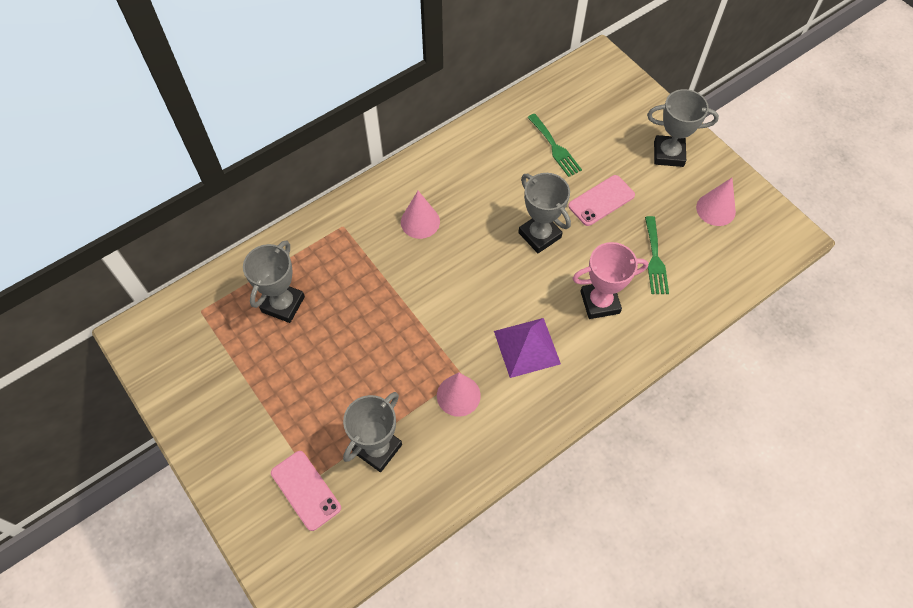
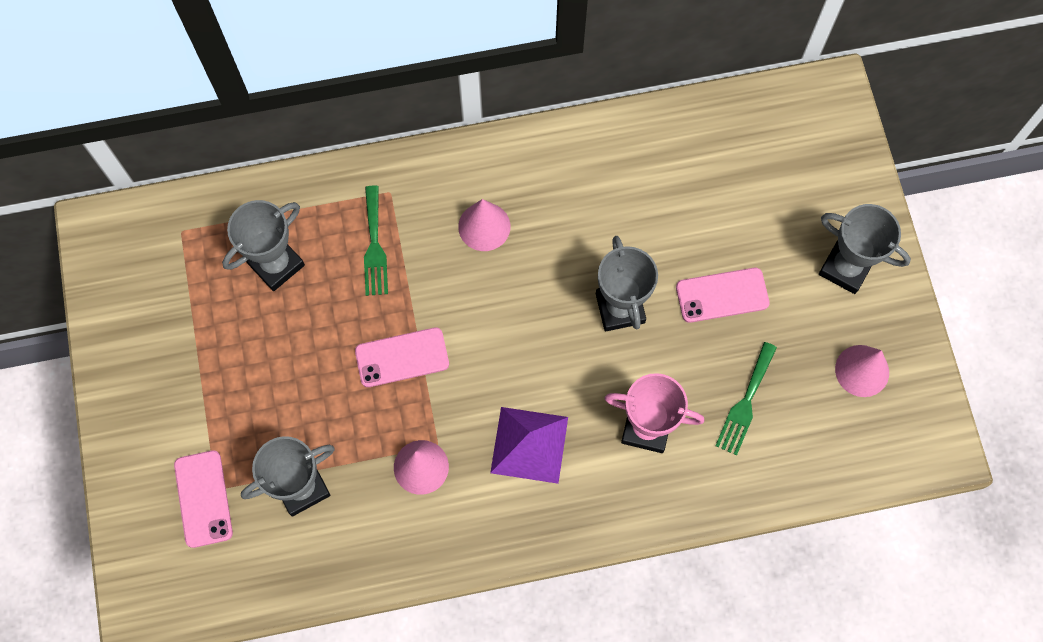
camera: 25 degrees right, 10 degrees up
(406, 328) = (402, 357): none -> pink phone
(555, 147) = (703, 196): green fork -> green fork (374, 246)

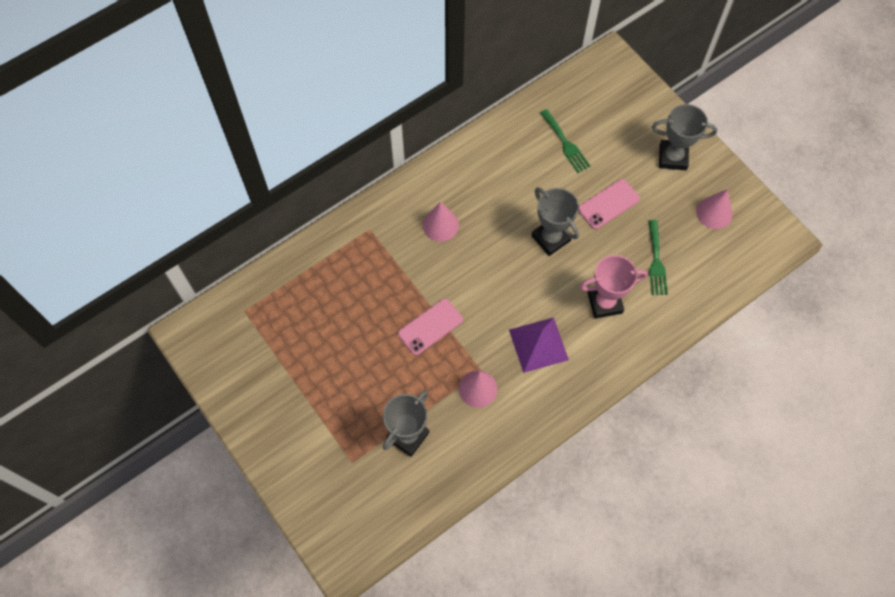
camera: 25 degrees left, 5 degrees down
(203, 498) = (347, 472): pink phone -> none
(276, 264) = (318, 304): grey trophy -> none
(374, 246) = (377, 266): green fork -> green fork (565, 143)

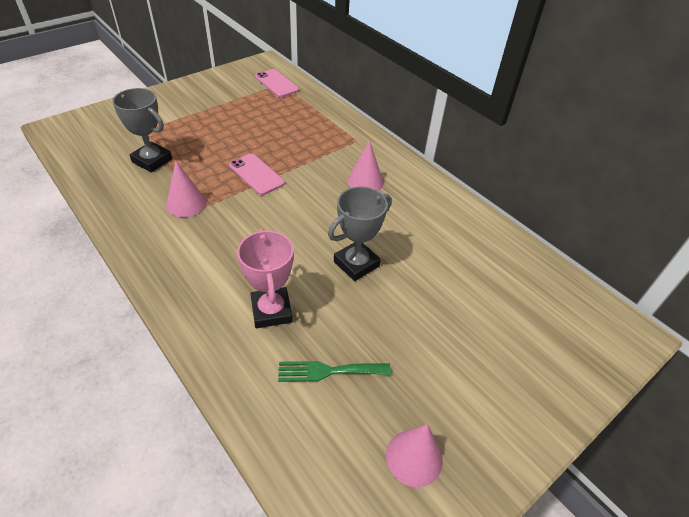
camera: 85 degrees right, 20 degrees down
(538, 344) = (226, 249): purple pyramid -> none
(565, 143) = (486, 281): green fork -> none
(608, 204) = (409, 321): pink phone -> pink phone (276, 83)
(672, 157) = (498, 403): grey trophy -> none

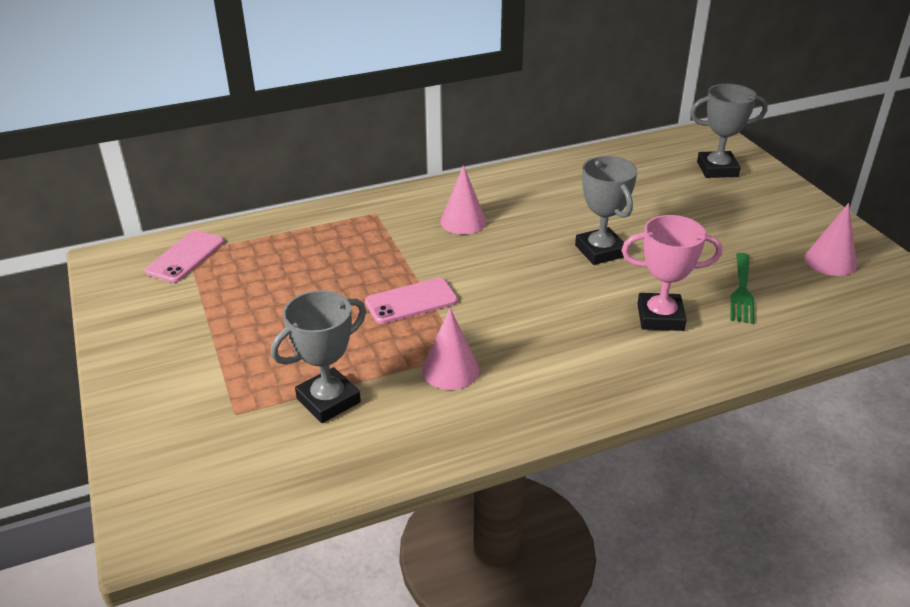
camera: 70 degrees left, 10 degrees down
(276, 83) = (185, 257): pink phone -> pink phone turned 45 degrees counterclockwise
(554, 343) = (717, 169): none -> grey trophy

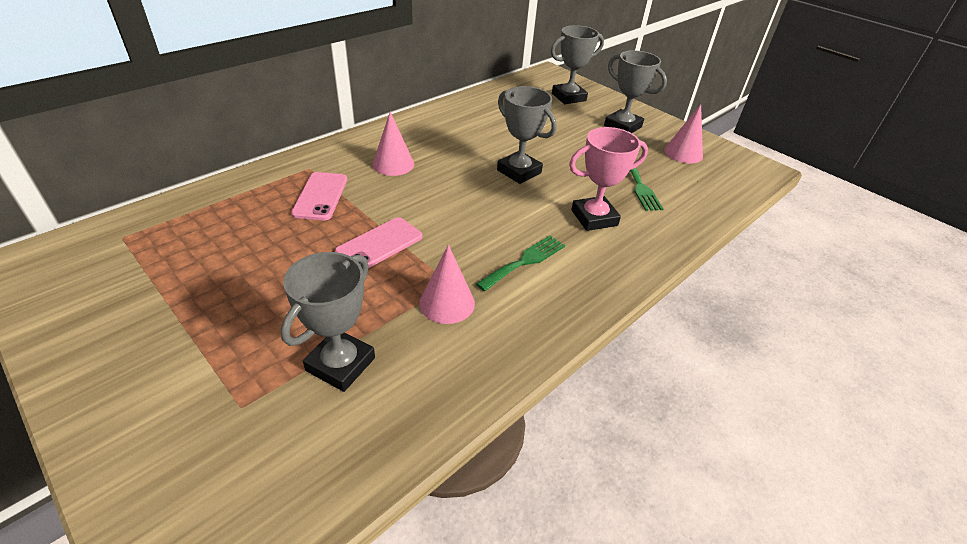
camera: 25 degrees left, 5 degrees up
(185, 257) = (120, 242): pink phone -> pink phone (320, 196)
(552, 347) = (525, 261): none -> green fork
(767, 216) = (622, 126): none -> grey trophy

